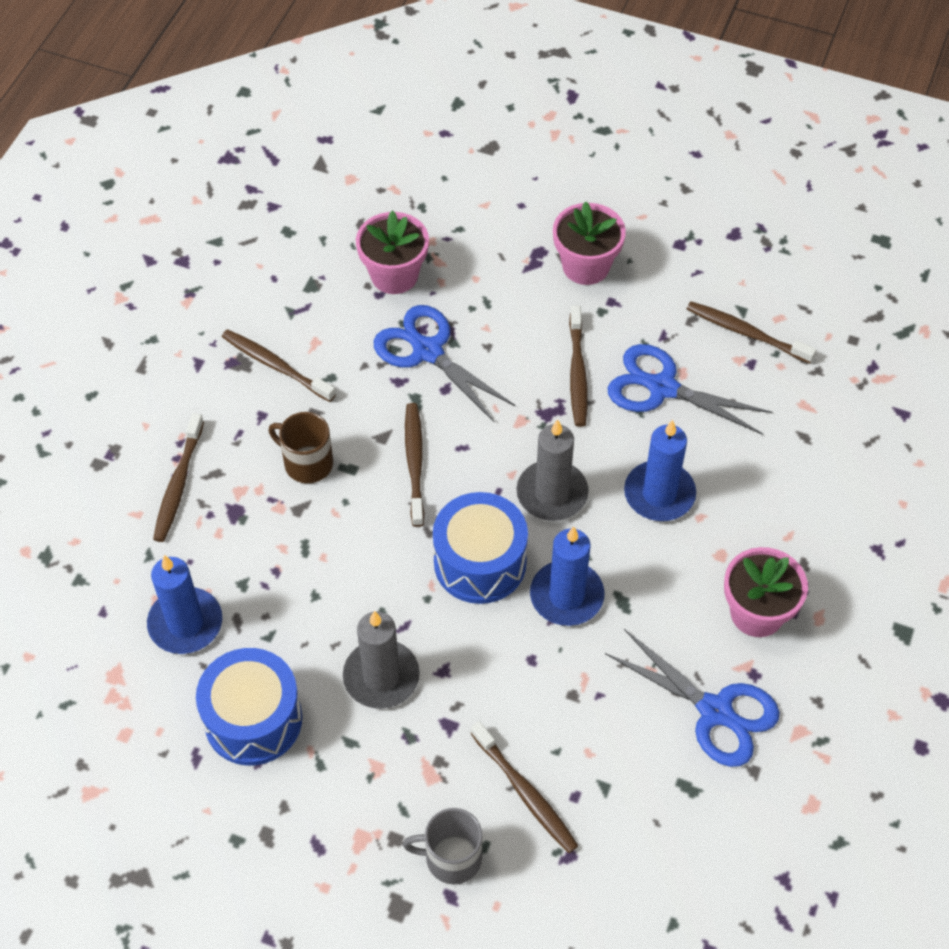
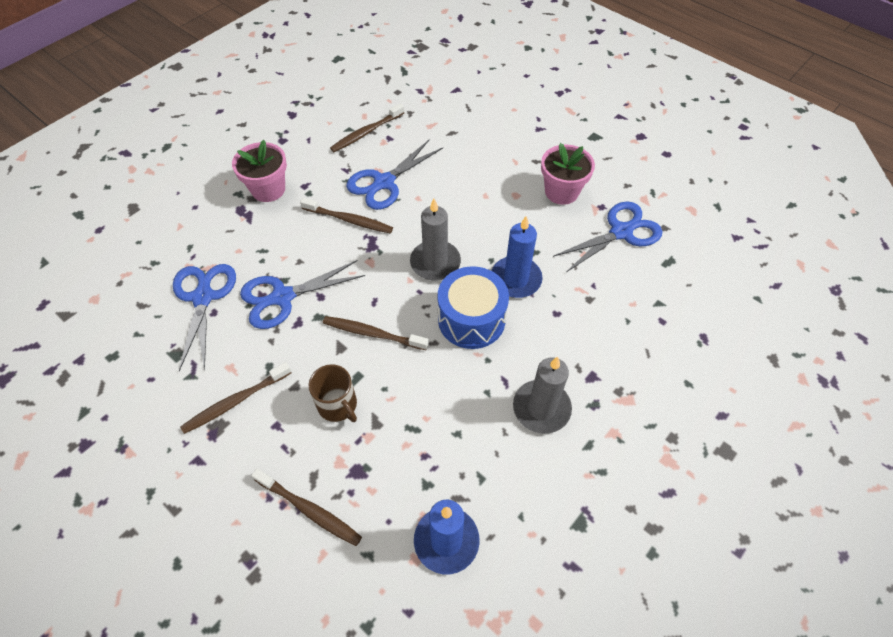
camera: 70 degrees left, 0 degrees up
(253, 719) = (551, 510): blue drum -> none
(307, 463) = (338, 405): brown mug -> brown mug turned 90 degrees counterclockwise
(394, 275) = (203, 297): pink flower pot -> blue scissors
(452, 858) = (693, 406): grey mug -> none
(525, 793) = (654, 347): brown toothbrush -> none
(659, 494) = (460, 209): blue candle -> none

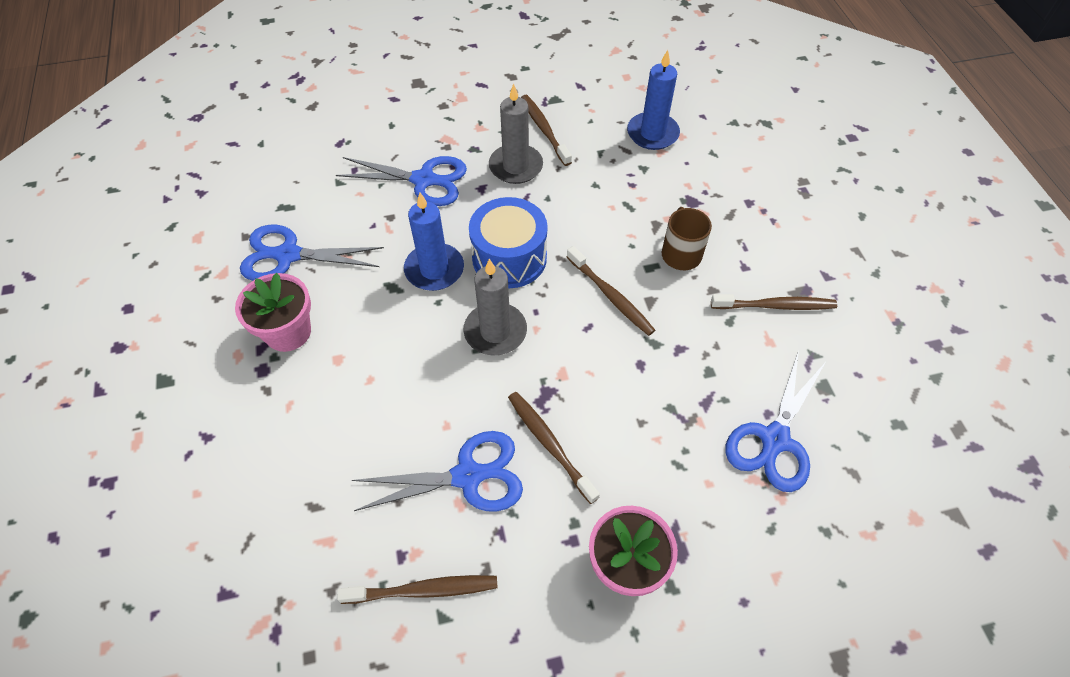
camera: 145 degrees left, 0 degrees up
(283, 297) = (682, 387): blue scissors -> blue scissors (423, 180)
(309, 510) = (743, 196): brown toothbrush -> brown toothbrush (544, 129)

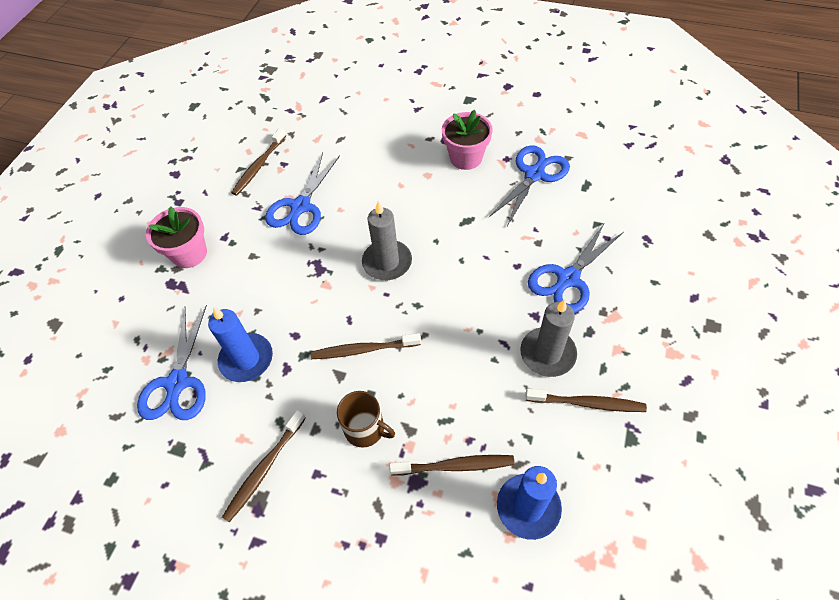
camera: 125 degrees right, 0 degrees up
(434, 269) = (466, 249): blue candle -> blue candle (246, 359)
(509, 258) = (446, 300): blue drum -> none
(549, 444) = (285, 253): brown toothbrush -> brown toothbrush (455, 466)
(775, 439) = (177, 383): blue scissors -> blue scissors turned 150 degrees counterclockwise

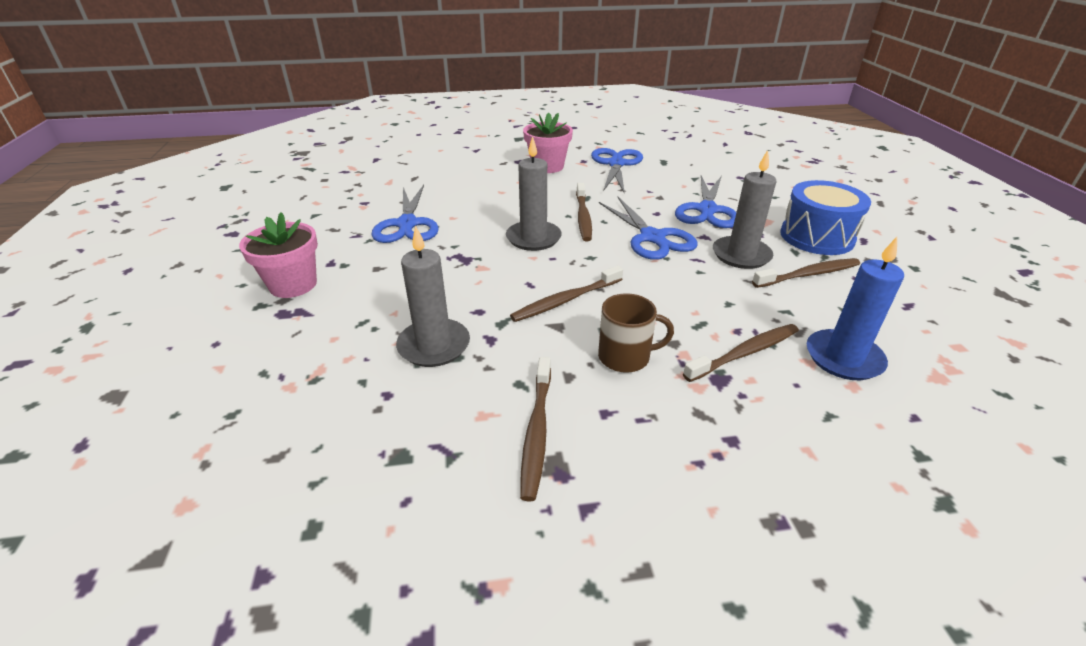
camera: 30 degrees left, 20 degrees down
(177, 383) = (353, 393): blue scissors -> blue scissors (652, 237)
(246, 359) = (434, 346): blue candle -> grey candle
(259, 166) = (336, 209): brown toothbrush -> brown toothbrush (583, 217)
(643, 357) = (816, 237): none -> blue drum

